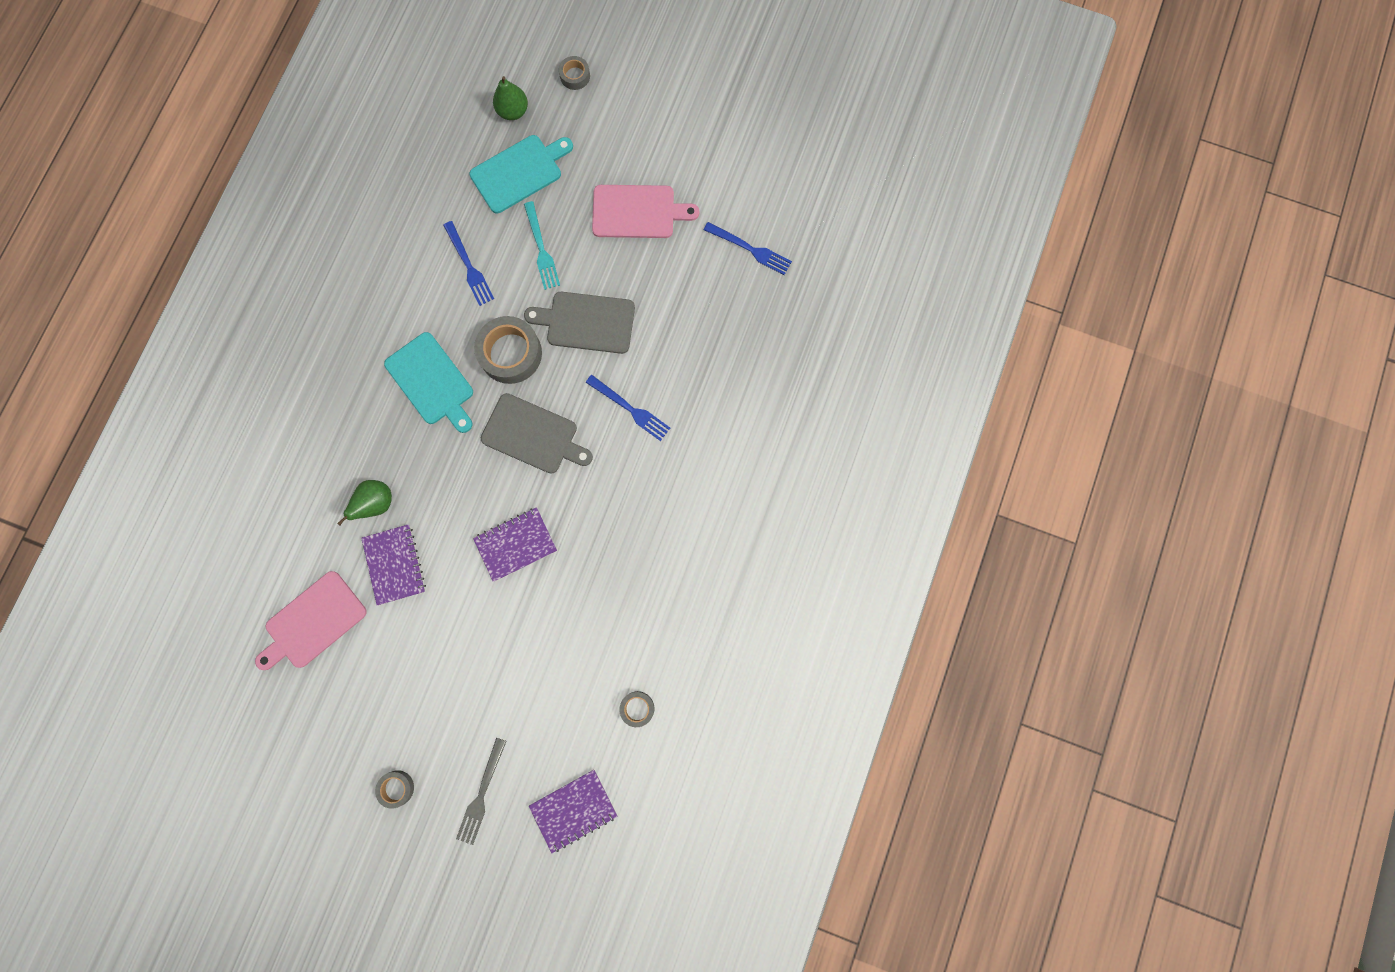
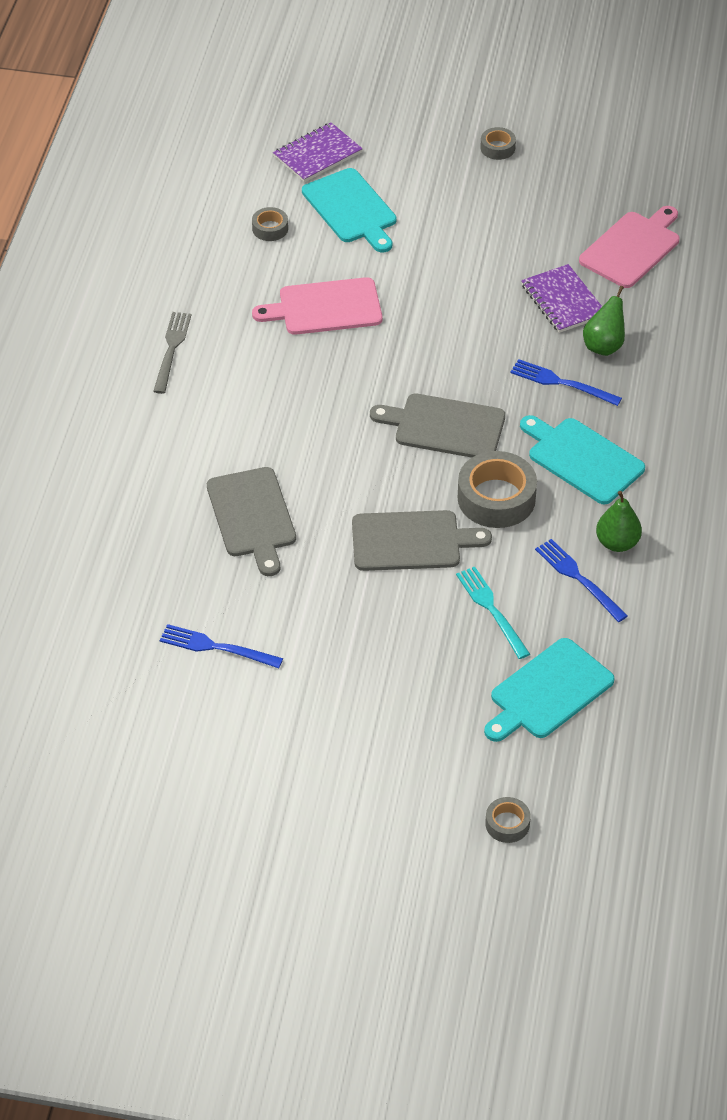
camera: 170 degrees right, 30 degrees down
(481, 795) = (412, 153): grey fork -> grey fork (172, 348)
(513, 111) = (581, 765): green pear -> green pear (617, 543)
(516, 544) = (435, 333): purple notebook -> none
(556, 722) = (351, 209): none -> turquoise cutting board
(631, 409) = (334, 465): blue fork -> blue fork (560, 382)
(638, 212) = (375, 668): pink cutting board -> pink cutting board (325, 308)
(705, 367) = (252, 516): none -> grey cutting board

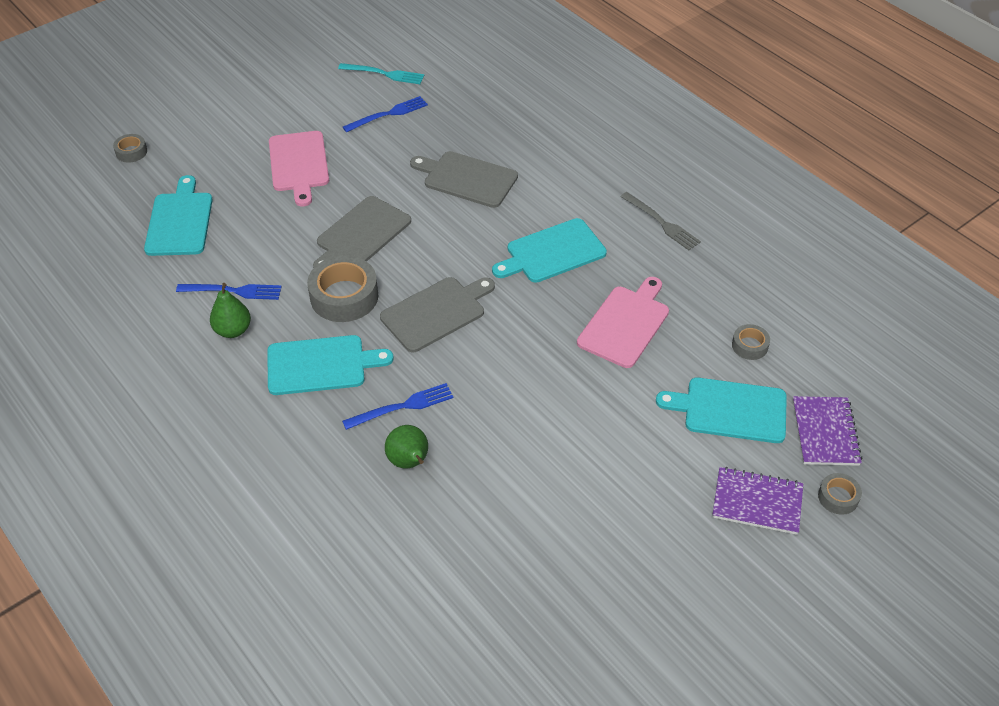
camera: 130 degrees right, 0 degrees up
(289, 397) = (552, 252): none -> turquoise cutting board
(491, 609) = (266, 236): turquoise fork -> turquoise fork (385, 74)
(497, 148) = (727, 572): grey tape -> grey tape (838, 497)
(563, 301) = (485, 473): purple notebook -> purple notebook (757, 502)
(632, 248) = (497, 574): pink cutting board -> pink cutting board (299, 164)

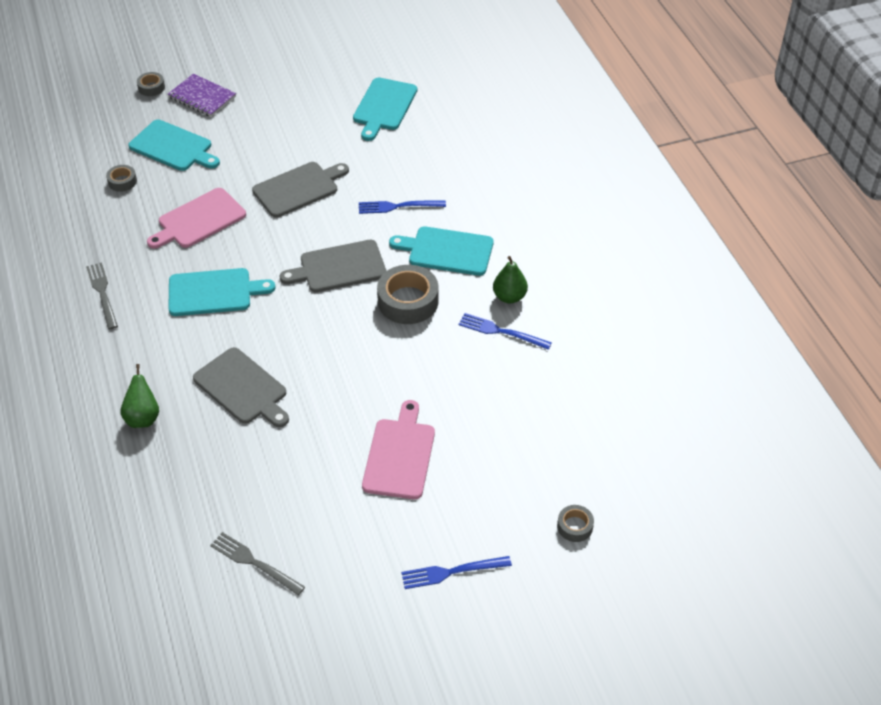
camera: 160 degrees left, 0 degrees up
(180, 221) = (536, 419): turquoise cutting board -> turquoise cutting board (384, 107)
(361, 234) = (370, 356): grey cutting board -> grey cutting board (298, 188)
(385, 74) = (253, 562): turquoise fork -> grey fork
(389, 114) = (278, 497): blue fork -> blue fork (451, 572)
(409, 462) = (409, 172): green pear -> green pear (143, 418)
(825, 432) = (124, 120): purple notebook -> none

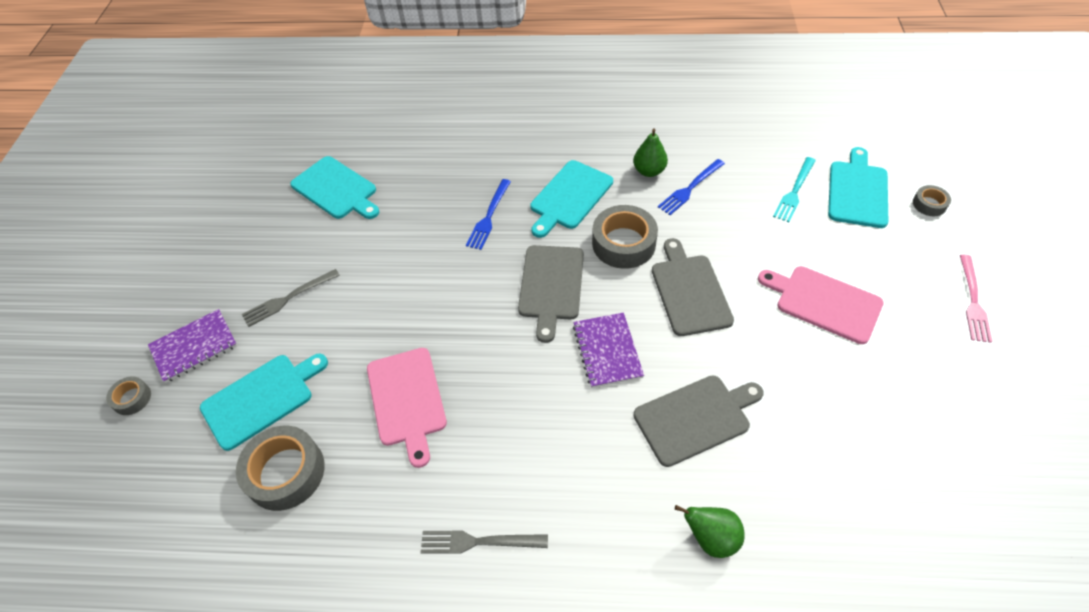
camera: 65 degrees left, 5 degrees up
(122, 181) = (285, 472): grey tape -> grey tape, size x1.96
(214, 292) = (534, 412): turquoise cutting board -> turquoise cutting board (857, 191)
(253, 562) = (948, 467): grey fork -> grey fork (287, 299)
(286, 319) = (607, 351): none -> purple notebook
(298, 188) = (413, 291): grey cutting board -> grey cutting board (689, 291)
(451, 572) = (973, 302): blue fork -> pink fork
(536, 412) = (794, 192): none -> turquoise fork

